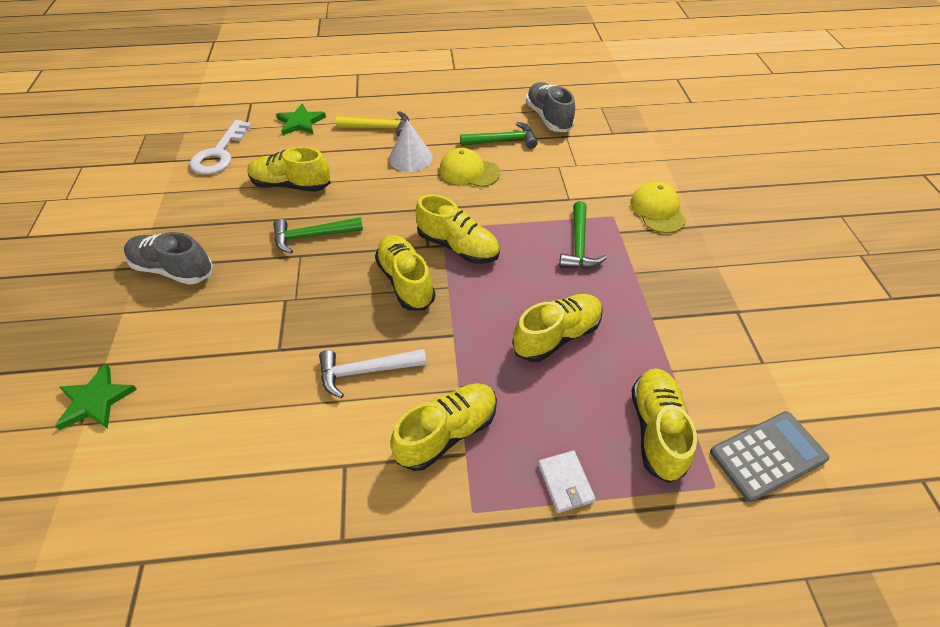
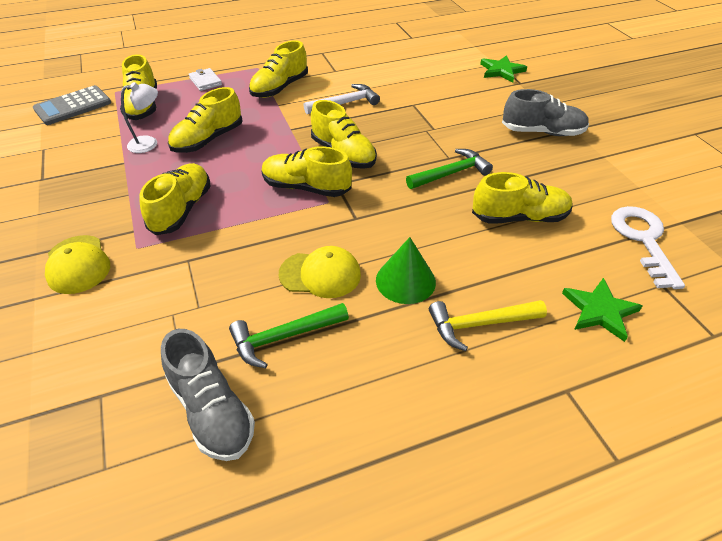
camera: 165 degrees right, 5 degrees down
(410, 158) = (405, 281): white cone -> green cone
(578, 245) = (181, 209): green hammer -> yellow shoe
(629, 345) = (149, 143): none -> white lamp

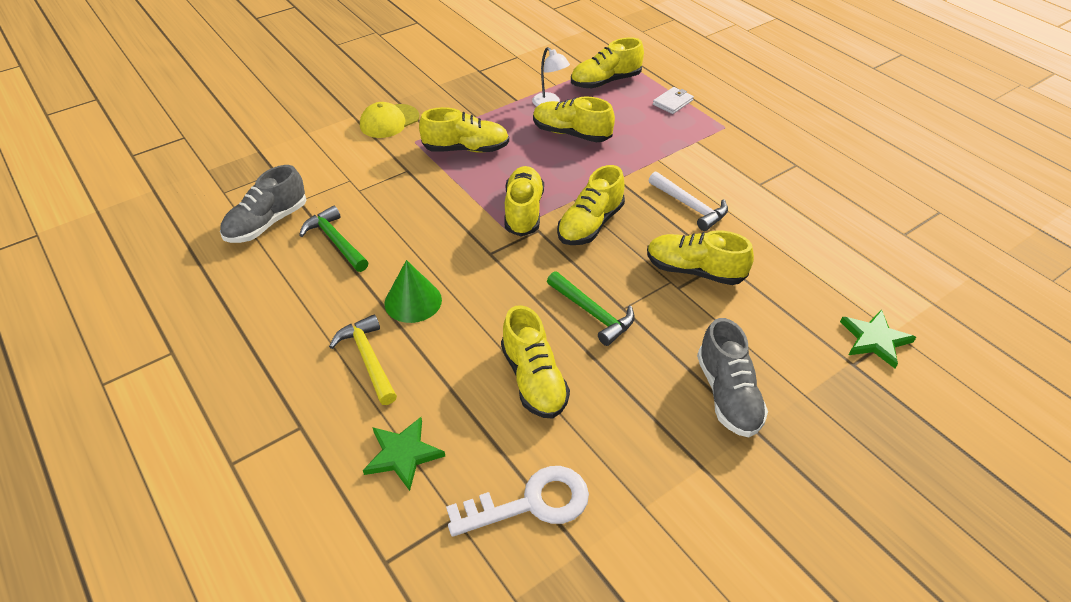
camera: 75 degrees right, 0 degrees up
(73, 106) = (584, 47): grey calculator -> none
(279, 88) = (692, 153): yellow shoe -> yellow shoe (694, 271)
(320, 274) = (408, 246): yellow cap -> none

